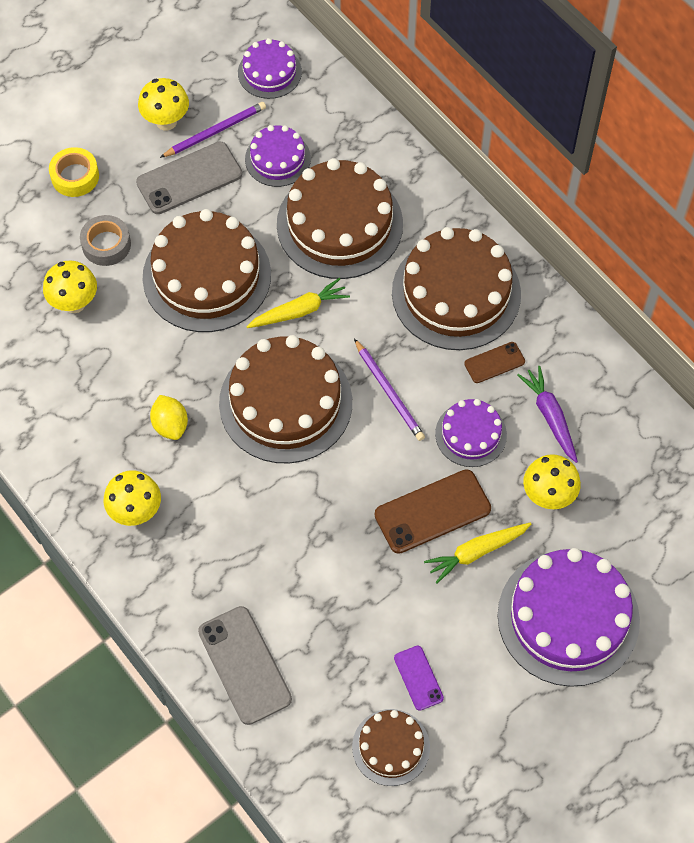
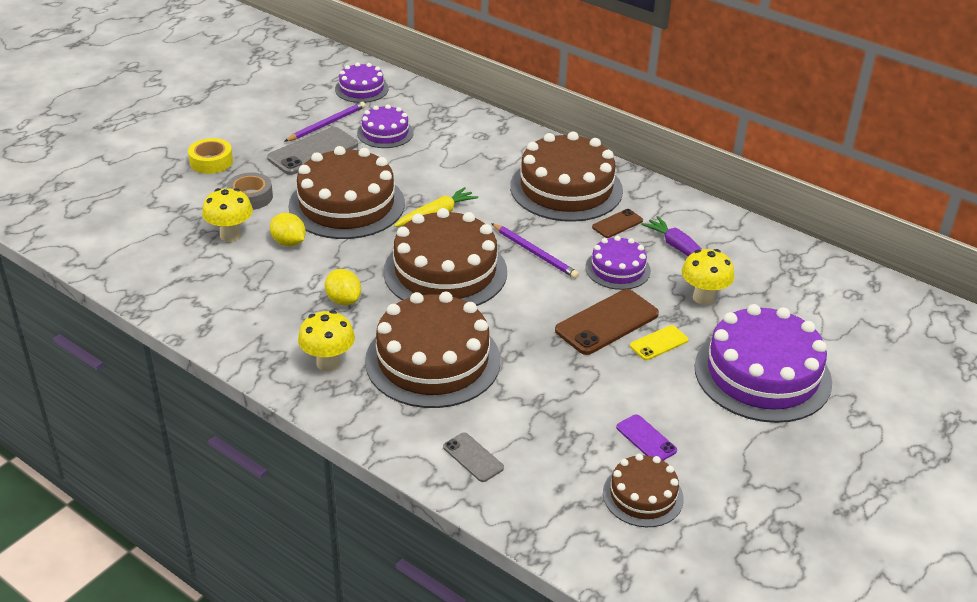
camera: 15 degrees left, 25 degrees down
(132, 326) = (289, 242): none -> yellow lemon
(166, 121) = (283, 123): yellow mushroom -> none
(244, 665) = (473, 457): grey phone -> grey phone, size x0.54
(339, 224) = (451, 162): brown cake -> brown cake (433, 360)
(476, 552) = (659, 343): yellow carrot -> yellow phone

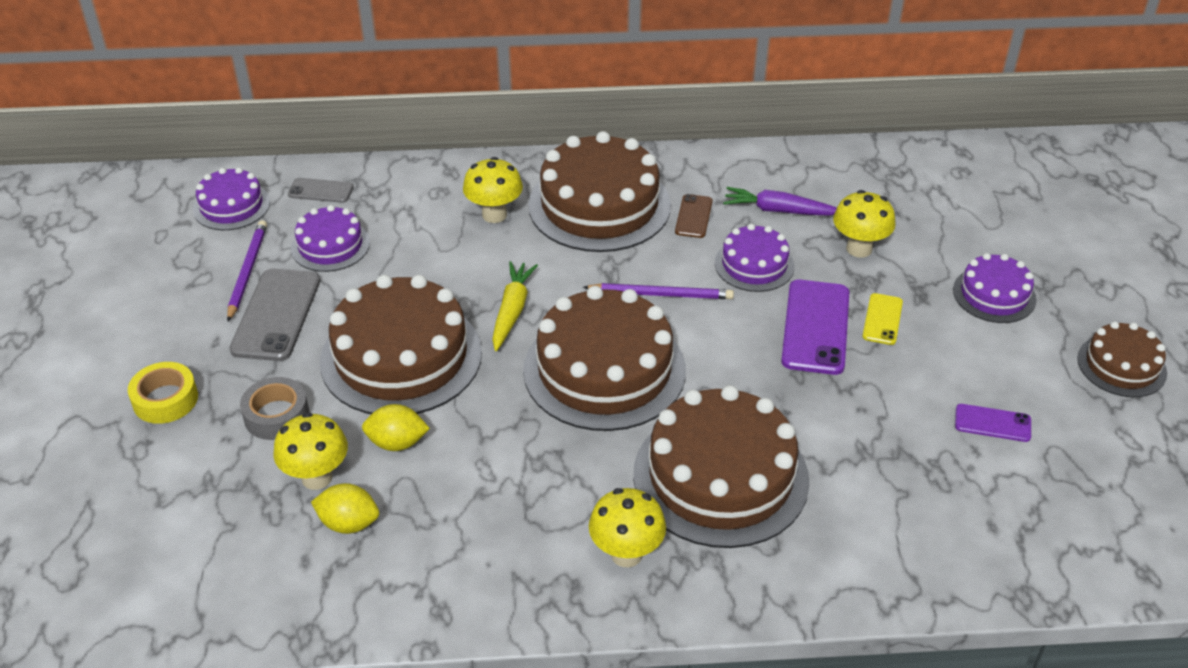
camera: 40 degrees left, 5 degrees up
(343, 300) = (546, 471): yellow lemon -> yellow lemon (349, 523)
(473, 457) = (887, 552): grey phone -> grey phone (320, 191)
(496, 162) = (494, 215): none -> yellow mushroom
(607, 322) = (815, 327): brown phone -> purple phone
(643, 496) = (1059, 481): brown cake -> brown cake (1121, 365)
(762, 374) = (994, 294): purple cake -> purple cake, size x0.53

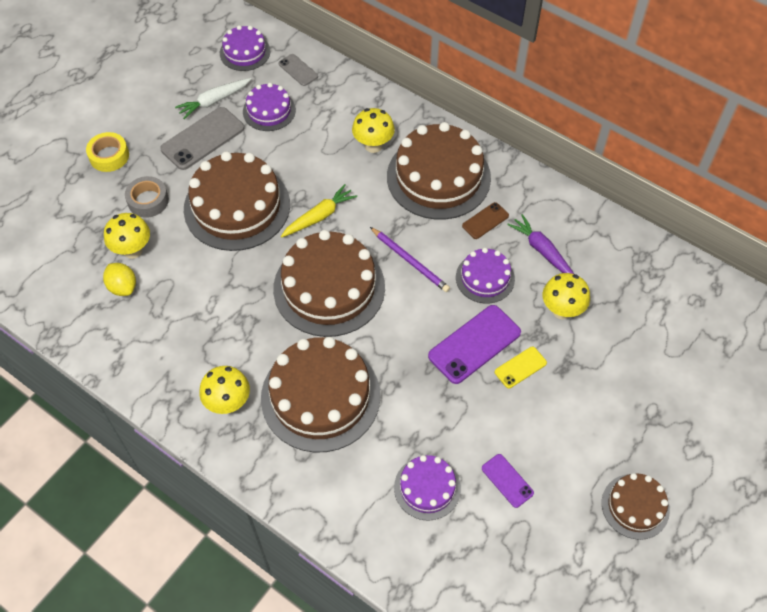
camera: 40 degrees right, 15 degrees up
(247, 271) = (214, 101): purple pencil -> white carrot
(397, 443) = (186, 257): yellow lemon -> none
(994, 294) = (611, 401): purple cake -> purple cake (427, 488)

